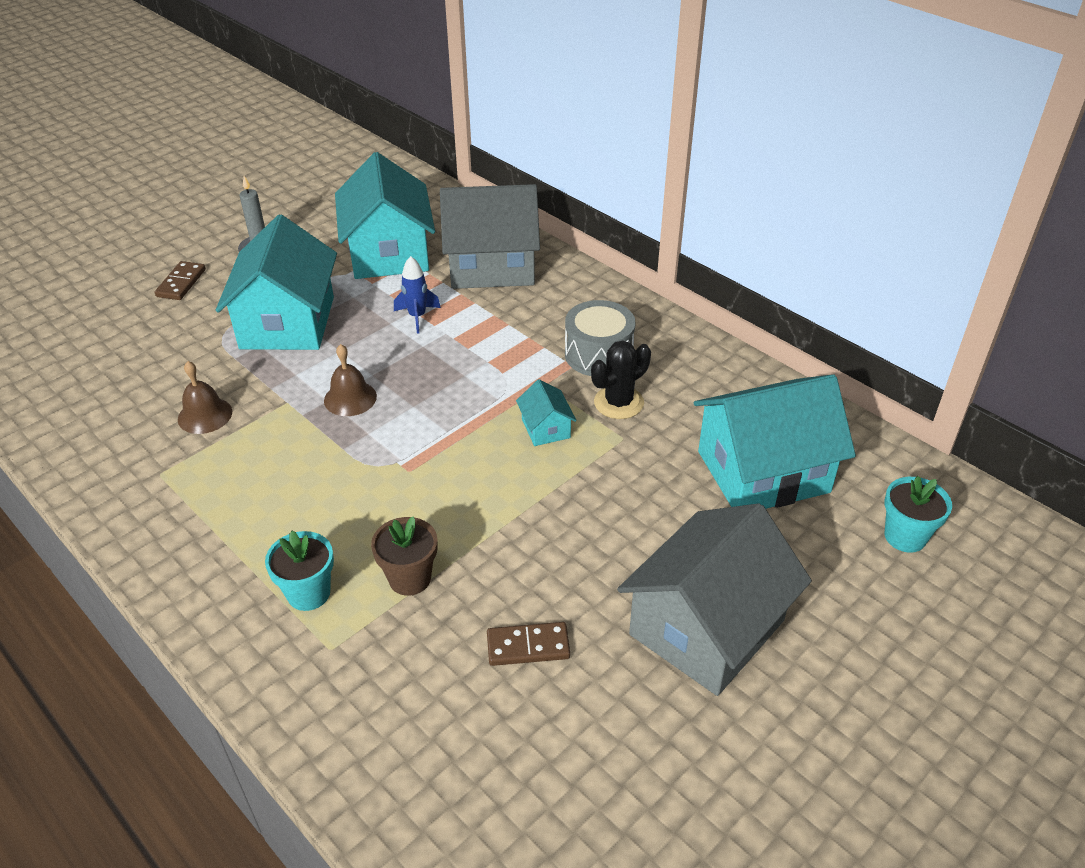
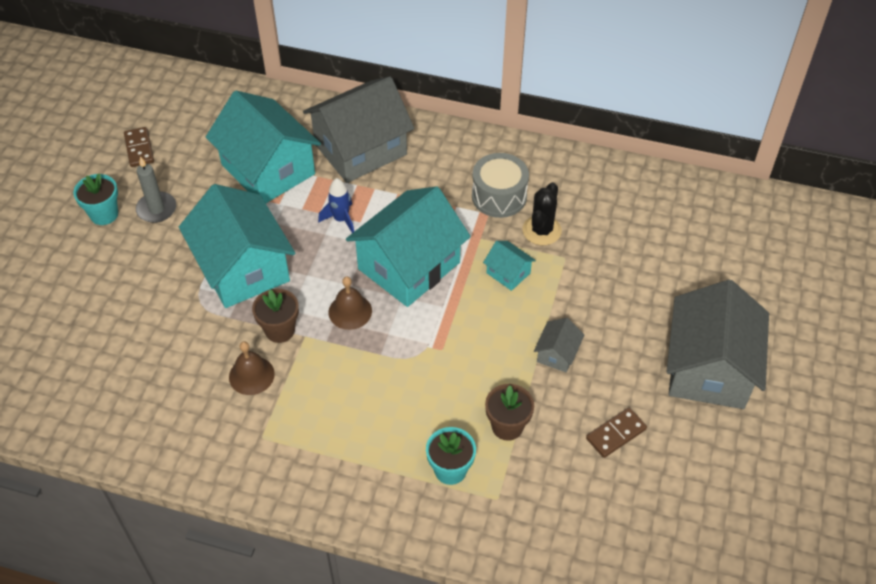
camera: 30 degrees left, 10 degrees up
(181, 283) = (117, 269): brown domino -> brown domino (139, 149)
(269, 387) = (280, 330): none -> brown flower pot
(531, 530) = (557, 354): none -> grey house
(763, 472) = (669, 243): turquoise house -> turquoise house (409, 266)
(905, 536) = (779, 251): turquoise flower pot -> turquoise flower pot (104, 214)

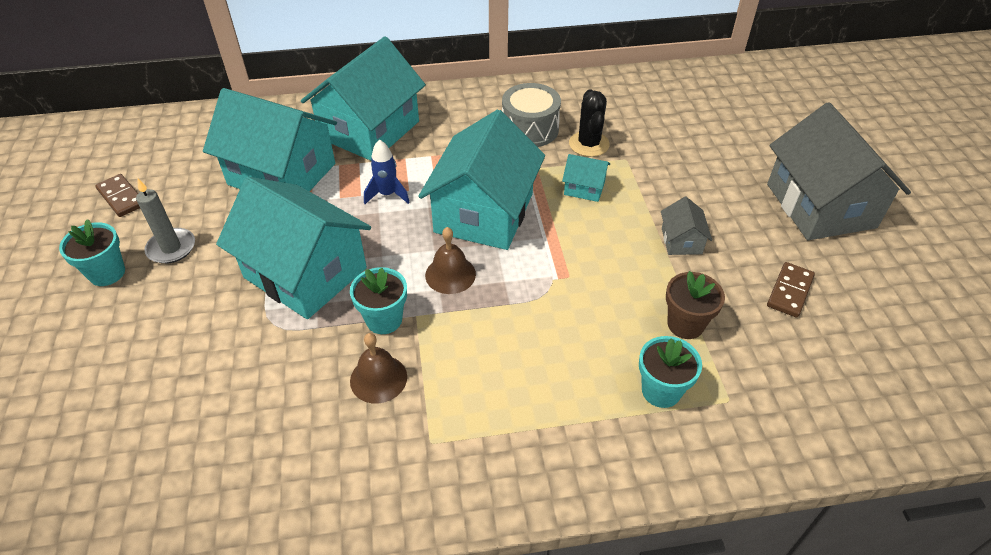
camera: 25 degrees left, 5 degrees down
(280, 330) = (384, 320): brown flower pot -> turquoise flower pot
(360, 149) = (370, 130): grey house -> turquoise house

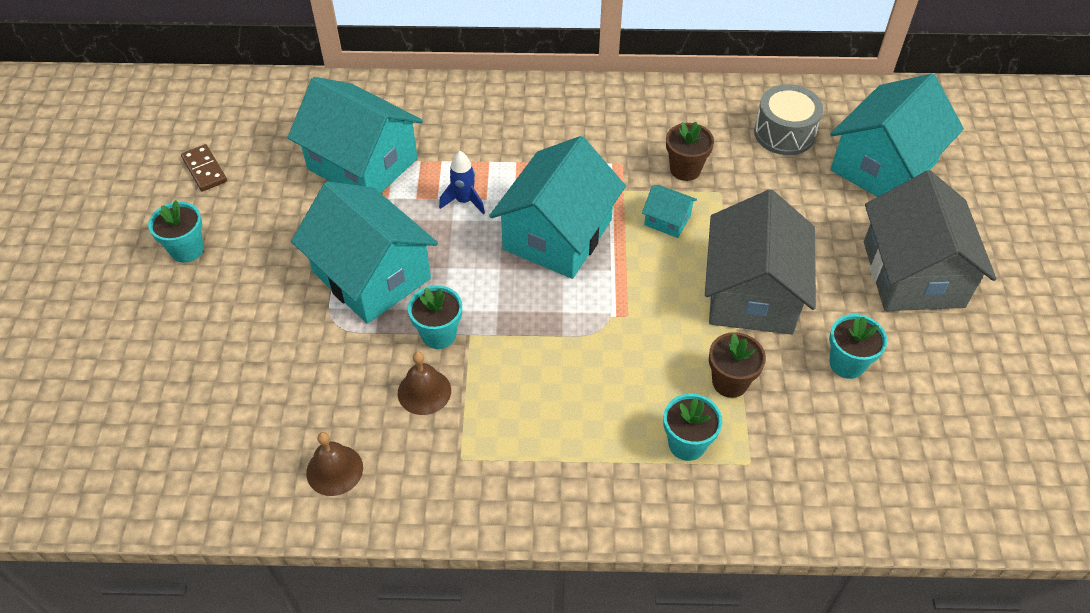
camera: 10 degrees right, 5 degrees up
(171, 248) = (248, 231): grey candle -> none
(370, 130) = (458, 123): turquoise house -> turquoise house (883, 166)
(450, 274) = (511, 297): brown bell -> brown bell (334, 470)
(530, 129) = (626, 143): grey drum -> grey drum (784, 133)
(589, 144) = (685, 169): black cactus -> brown flower pot
(681, 241) = (752, 293): grey house -> grey house, size x2.33
(790, 291) = (847, 363): brown domino -> turquoise flower pot

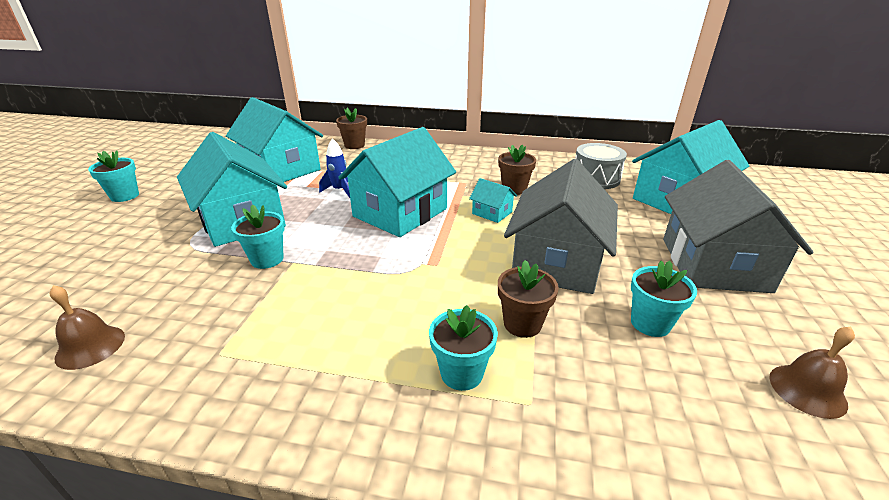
camera: 10 degrees right, 20 degrees down
(204, 170) = (177, 163): brown domino -> none
(424, 391) = (225, 296): brown bell -> brown bell (807, 390)
(438, 92) = (354, 145): none -> brown flower pot

